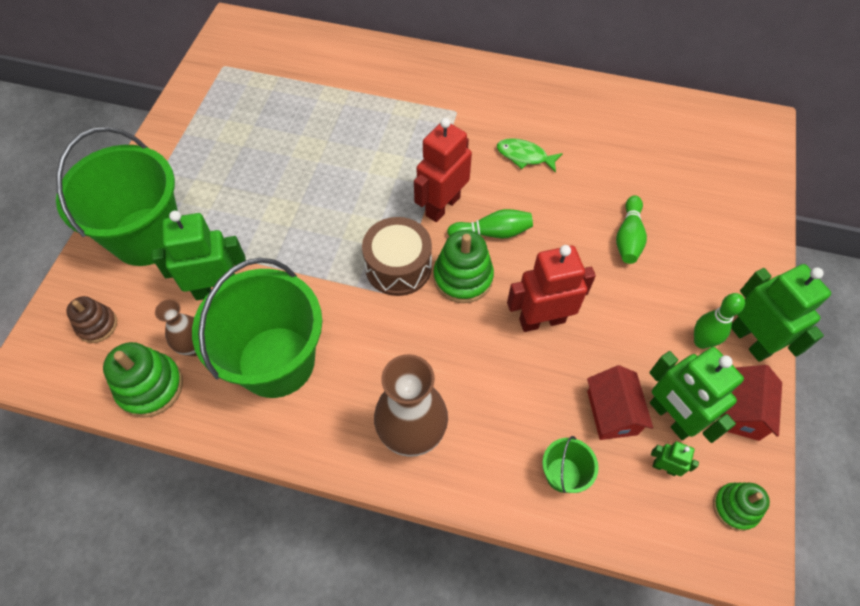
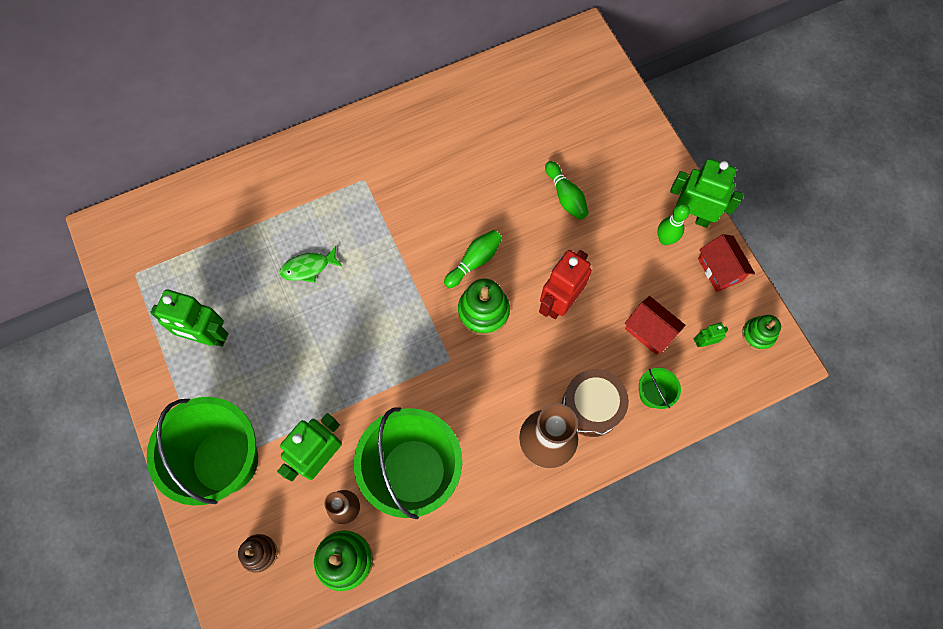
camera: 40 degrees left, 10 degrees up
(398, 267) = (433, 337): brown drum -> brown drum (591, 407)
(442, 206) = (422, 267): red robot -> none
(524, 156) = (446, 182): green fish -> green fish (308, 267)
(670, 417) = (684, 306): green robot -> green robot (208, 336)

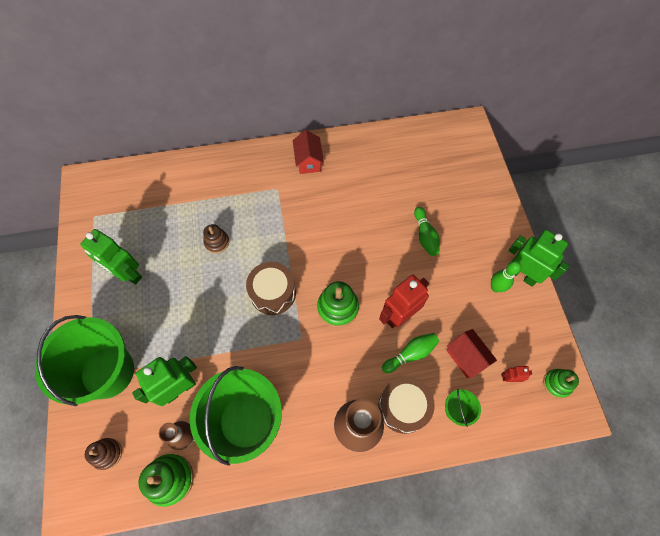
camera: 15 degrees right, 5 degrees down
(308, 267) = (217, 242): green fish -> brown stacking toy
(399, 313) = (273, 293): none -> brown drum
(474, 261) = (341, 268): green bowling pin -> green bowling pin (411, 354)
(704, 342) = (509, 378): green robot -> red robot
(720, 270) = (535, 322): red house -> red house (308, 161)

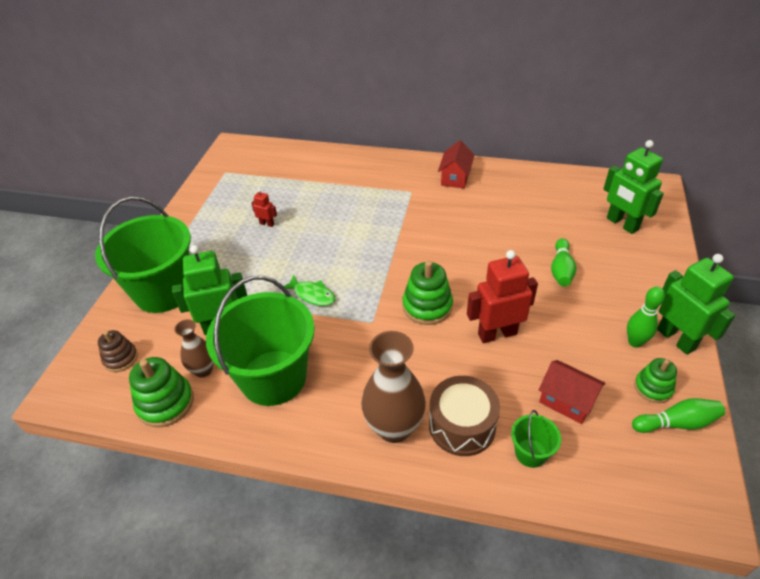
camera: 25 degrees right, 20 degrees down
(128, 274) = (229, 221): green robot -> green robot (622, 224)
(217, 242) = (327, 218): brown stacking toy -> none
(241, 329) = (312, 295): none -> green fish
(273, 293) = (362, 274): brown drum -> none
(411, 354) = (495, 375): green bowling pin -> green bowling pin (676, 423)
(466, 357) = (566, 401): red house -> red house turned 45 degrees counterclockwise
(509, 378) = (619, 442): red robot -> red robot (267, 224)
(557, 384) = (688, 471): green stacking toy -> green stacking toy (653, 388)

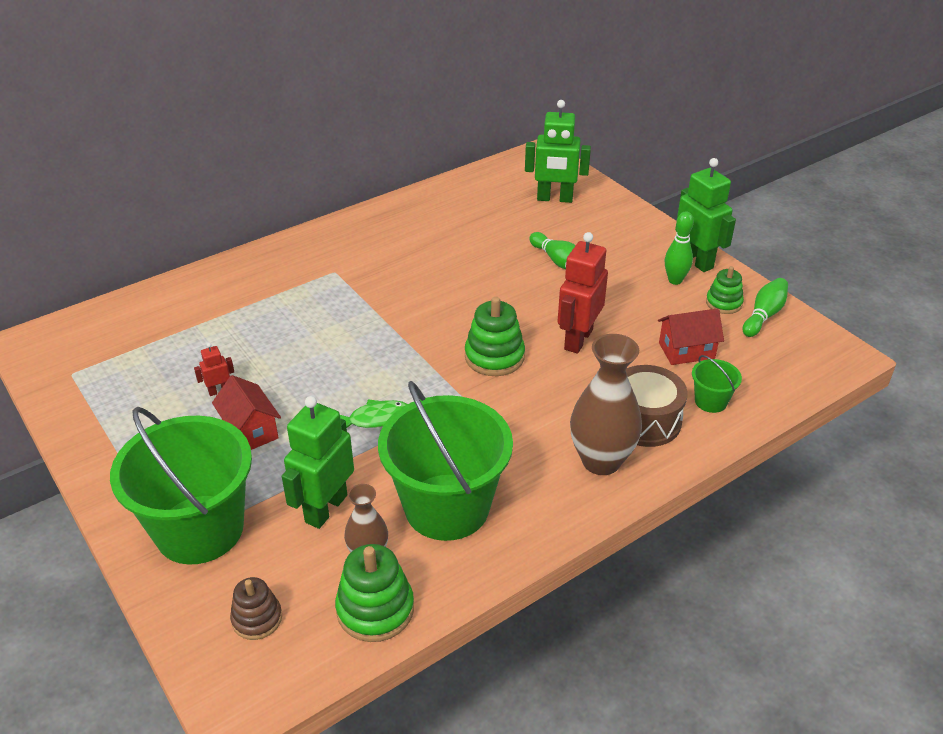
camera: 50 degrees left, 5 degrees down
(455, 178) = (360, 236): red house -> red house (250, 430)
(676, 339) = (696, 261): green robot -> green robot turned 45 degrees clockwise

